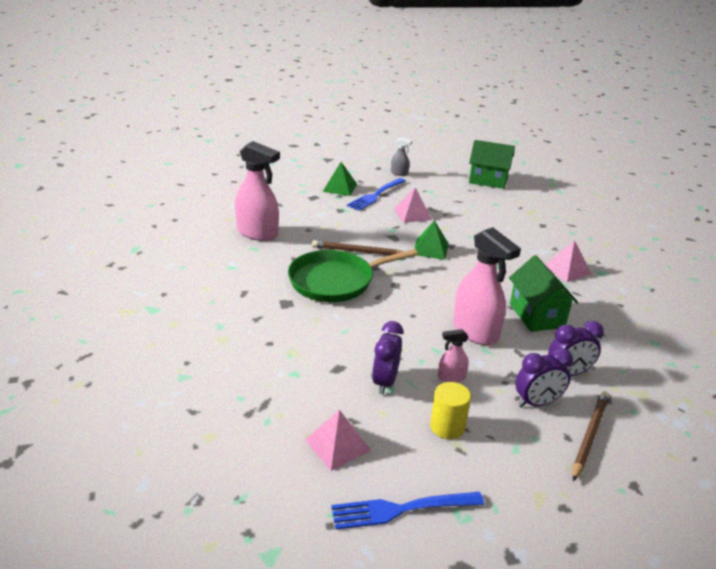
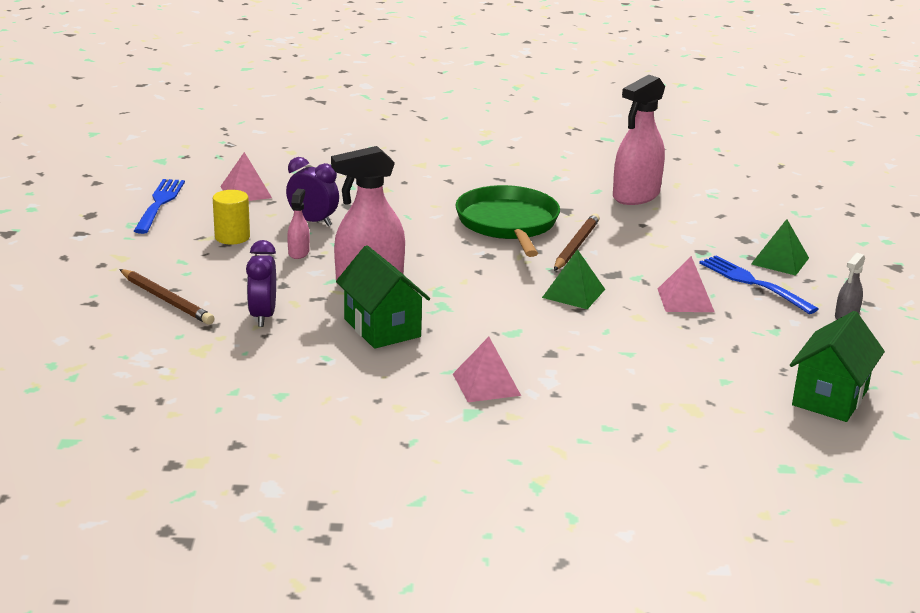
camera: 105 degrees right, 5 degrees down
(536, 315) = (382, 328): green house -> green house turned 60 degrees clockwise
(537, 403) = (231, 286): purple clock -> none

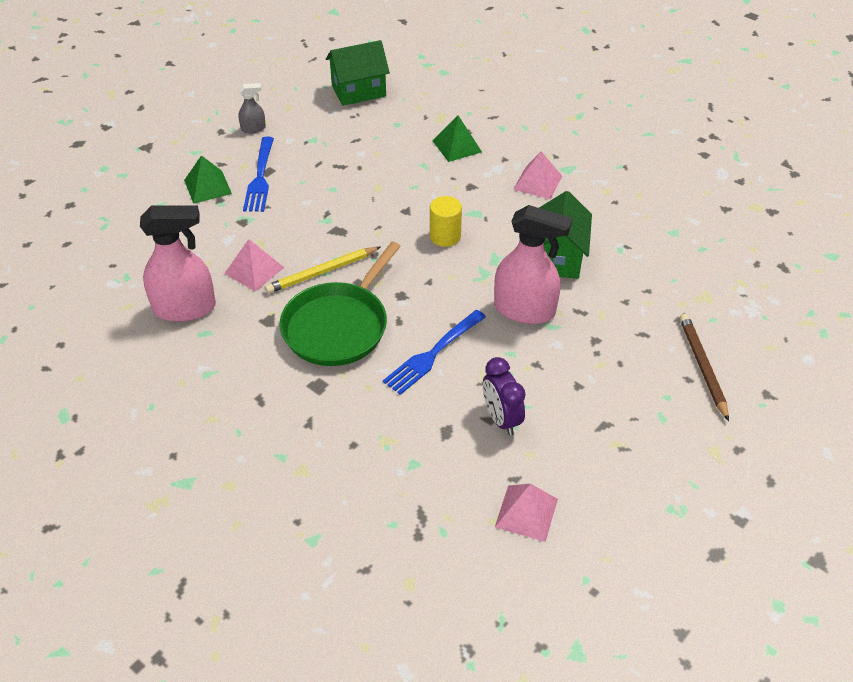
camera: 140 degrees left, 20 degrees up
(159, 204) = (632, 536): blue fork -> blue fork (433, 353)
(232, 237) = (594, 432): yellow cylinder -> yellow cylinder (445, 236)
(263, 316) = (636, 310): purple clock -> none
(299, 252) = (551, 377): pink spray bottle -> none
(573, 293) = (390, 226): green pyramid -> green pyramid (457, 146)
(576, 246) = (322, 272): brown pencil -> yellow pencil
(685, 300) = (326, 185): pink pyramid -> pink pyramid (254, 270)

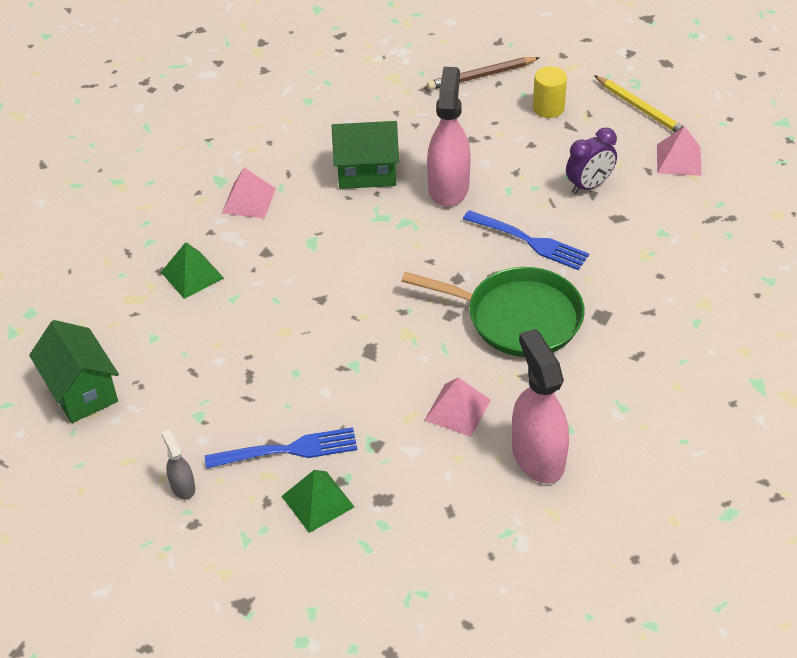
camera: 100 degrees left, 0 degrees up
(322, 272) = (443, 349): yellow pencil -> yellow pencil (641, 109)
(445, 236) = (356, 259): yellow cylinder -> yellow cylinder (548, 108)

